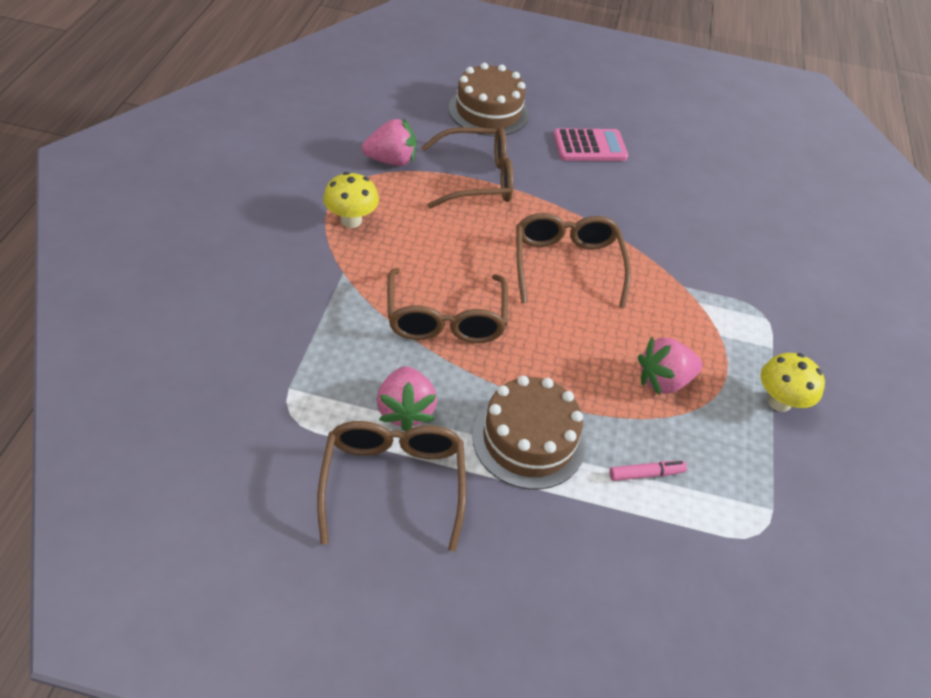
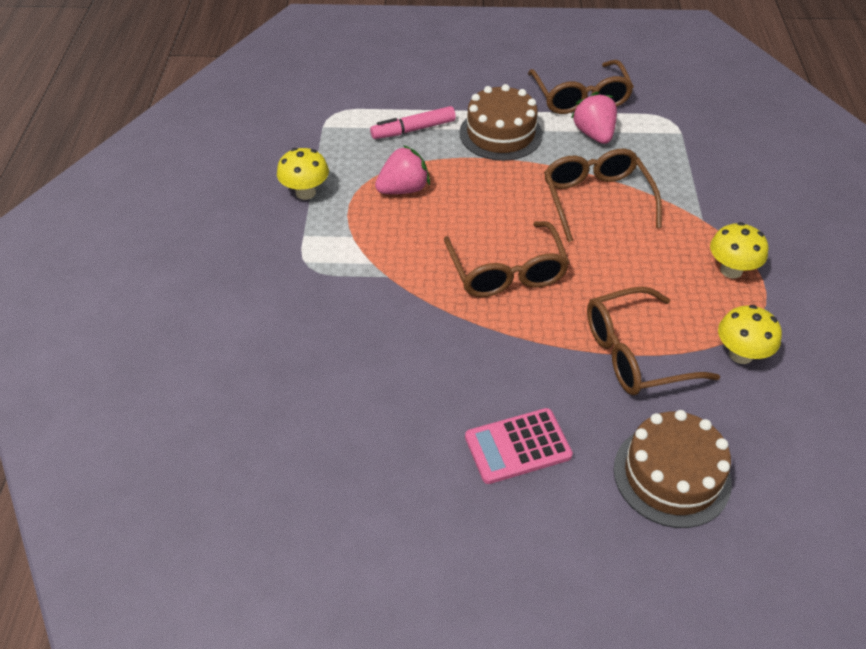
camera: 175 degrees right, 0 degrees up
(391, 160) = (741, 354): pink strawberry -> yellow mushroom
(646, 474) = (413, 129): pink marker -> pink marker, size x1.55

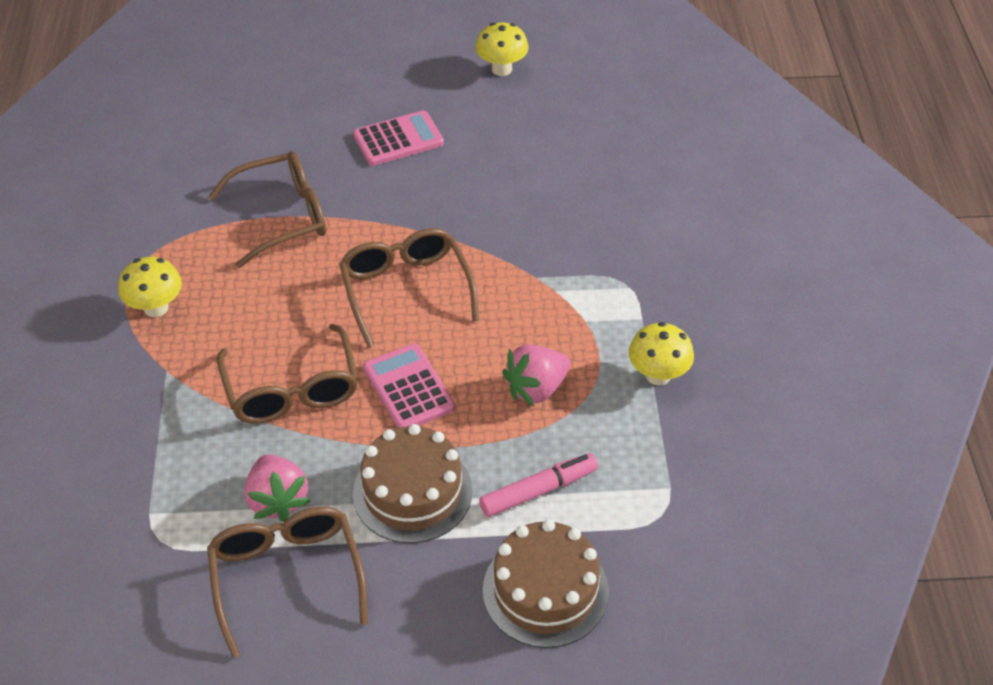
camera: 175 degrees right, 0 degrees up
(504, 195) = (408, 388): none -> pink calculator
(672, 475) = (272, 128): brown cake -> brown cake (545, 590)
(741, 354) = (179, 222): yellow mushroom -> yellow mushroom (501, 69)

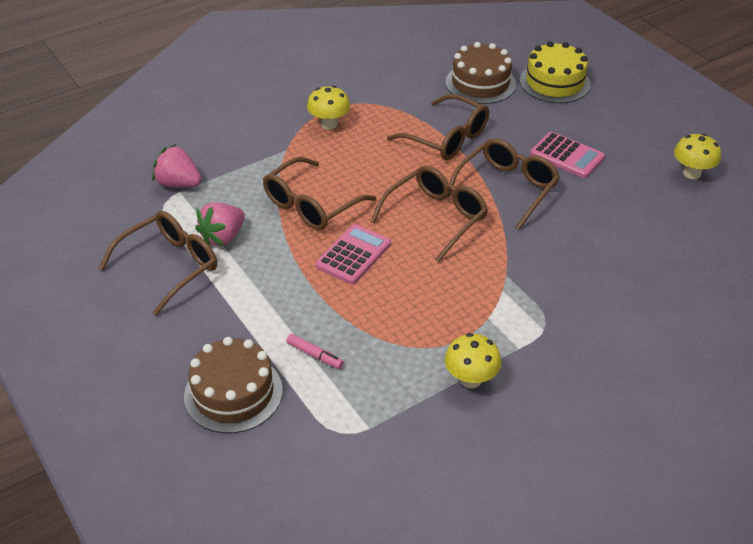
camera: 60 degrees right, 5 degrees down
(270, 85) = (555, 82): none -> yellow cake
(408, 210) = (507, 188): none -> brown glasses
(412, 492) = (270, 293): brown cake -> brown cake (480, 83)
(536, 388) = (403, 317): pink strawberry -> pink strawberry (178, 184)
(538, 491) = (315, 355): pink marker -> pink marker, size x0.65

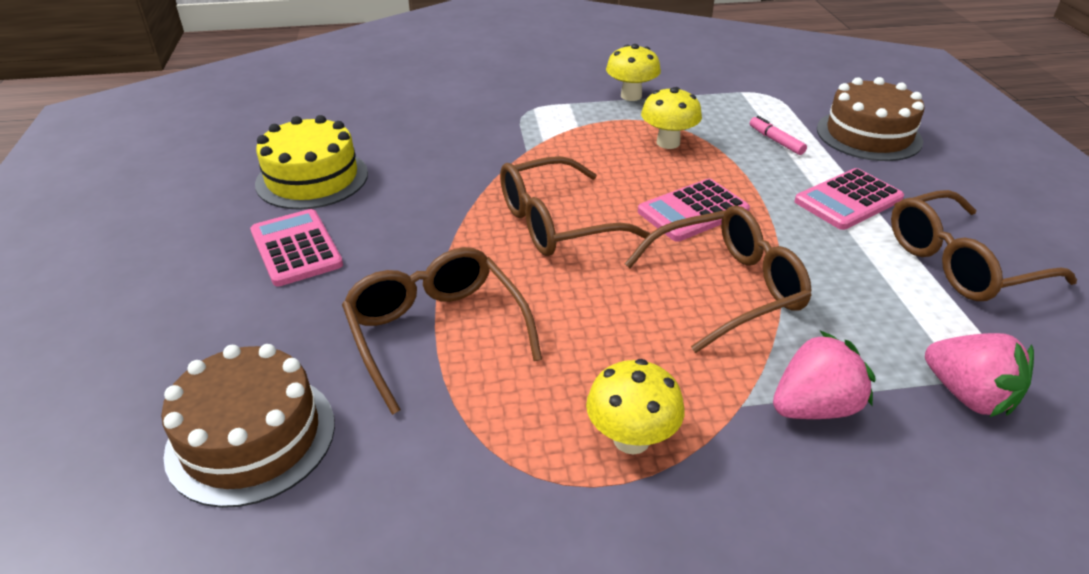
camera: 155 degrees left, 5 degrees down
(223, 237) = (878, 280): pink strawberry -> pink strawberry (814, 407)
(246, 301) = (848, 200): none -> pink calculator
(507, 188) = (428, 231): brown glasses -> none
(555, 82) = (123, 386): yellow cake -> yellow cake (312, 178)
(692, 173) = (185, 183): yellow mushroom -> yellow mushroom (668, 143)

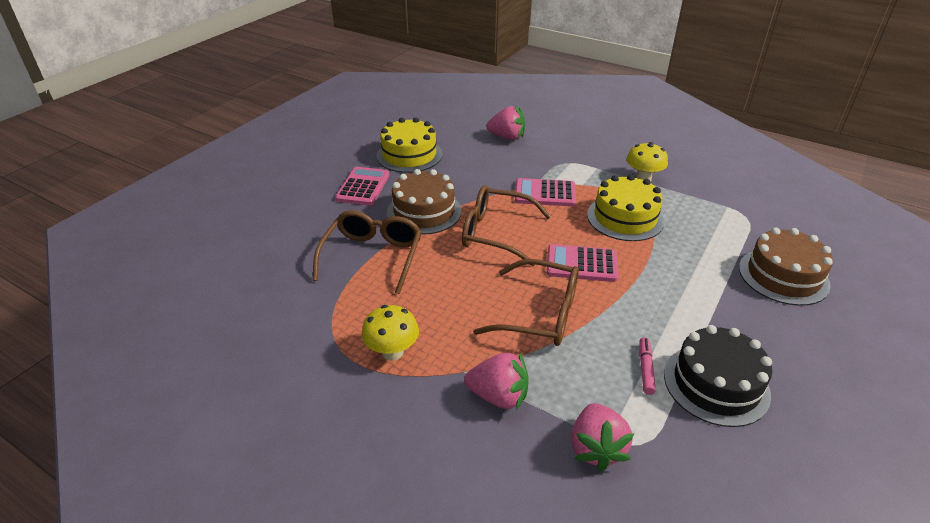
camera: 40 degrees right, 0 degrees up
(251, 437) = (257, 259): brown cake -> brown cake (424, 212)
(419, 107) = (507, 137): none -> pink strawberry
(668, 143) = (625, 218): yellow mushroom -> yellow cake
(776, 141) = (702, 249): pink marker -> pink marker (645, 369)
(848, 200) = (696, 308): pink calculator -> pink calculator (545, 193)
(960, 263) = (716, 384): brown glasses -> black cake

